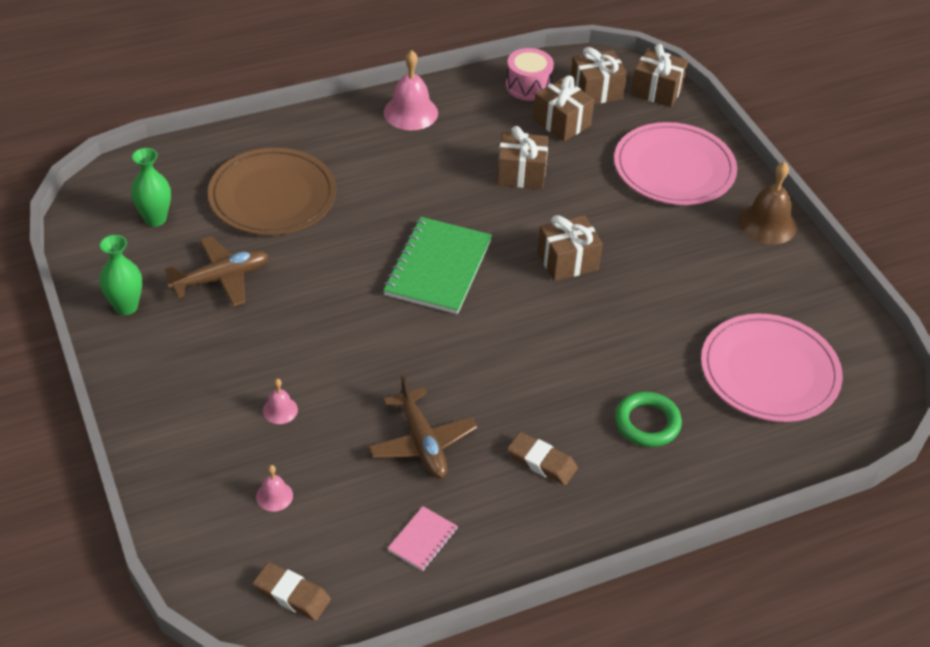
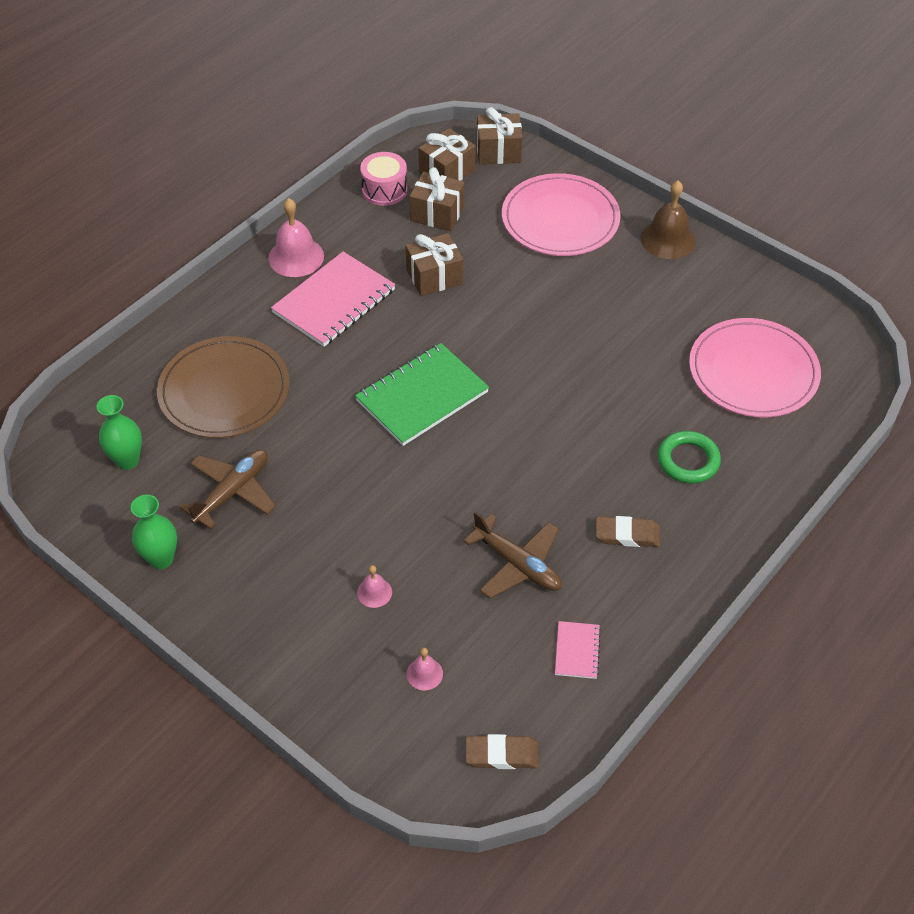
camera: 25 degrees left, 5 degrees up
(417, 160) = (334, 301): none -> pink notebook
(438, 268) = (422, 396): green notebook -> green notebook turned 60 degrees clockwise
(567, 261) = (528, 343): brown gift -> none

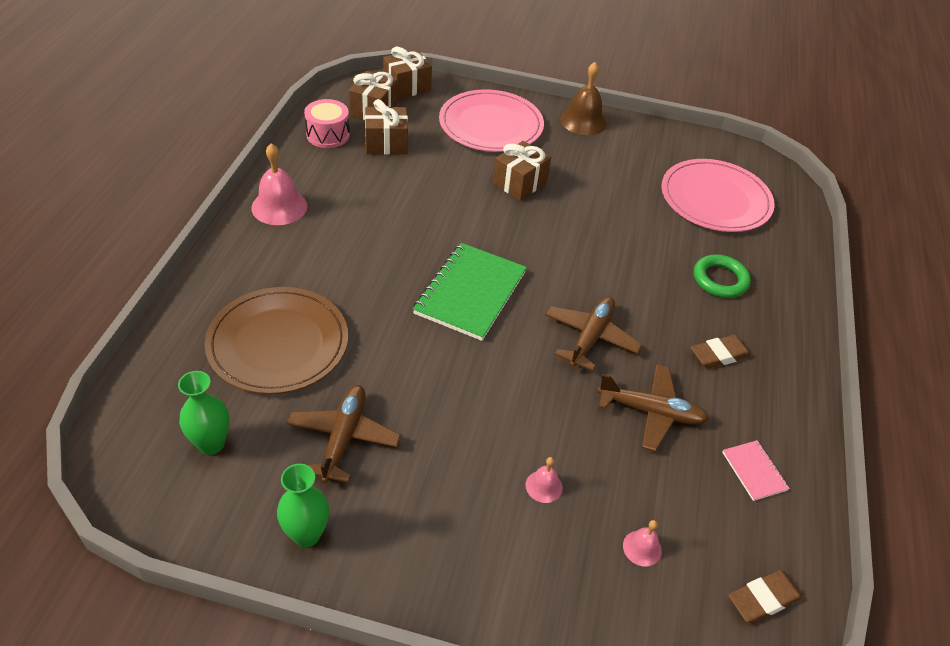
camera: 30 degrees left, 5 degrees down
(334, 301) = (338, 235): pink notebook -> none
(434, 277) = (416, 192): brown gift -> brown gift (519, 183)
(509, 476) = (590, 337): none -> brown plane

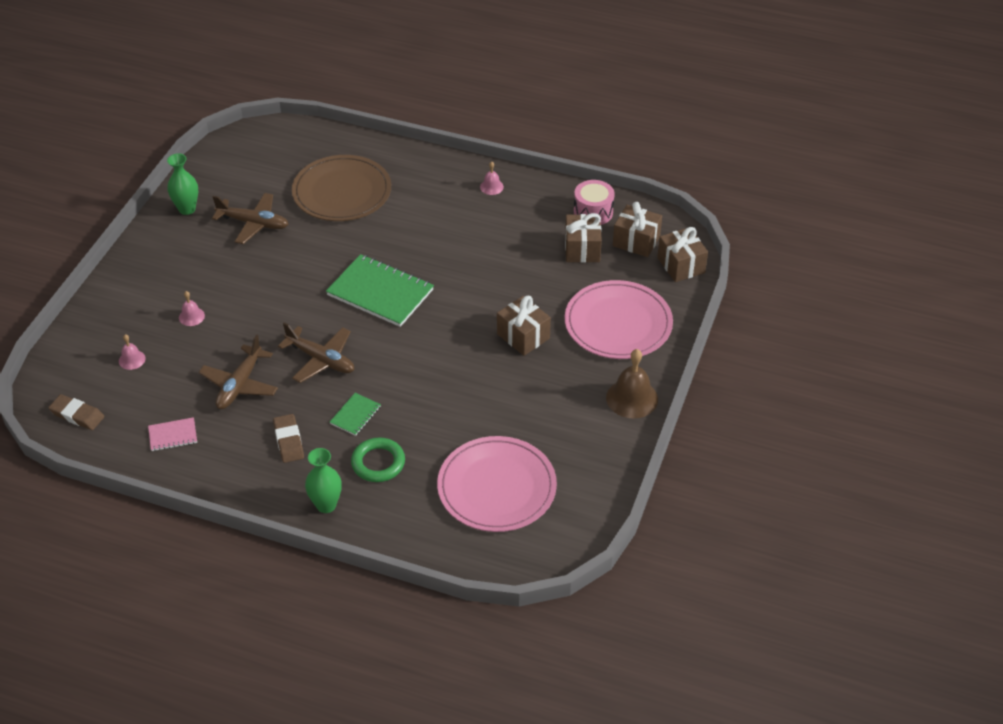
camera: 100 degrees right, 0 degrees up
(211, 444) = (262, 168): green vase -> green vase (326, 505)
(279, 207) = (491, 187): pink bell -> pink bell, size x0.52
(663, 301) = (355, 415): none -> green notebook
(763, 599) = (77, 415): brown eraser -> brown eraser turned 45 degrees counterclockwise

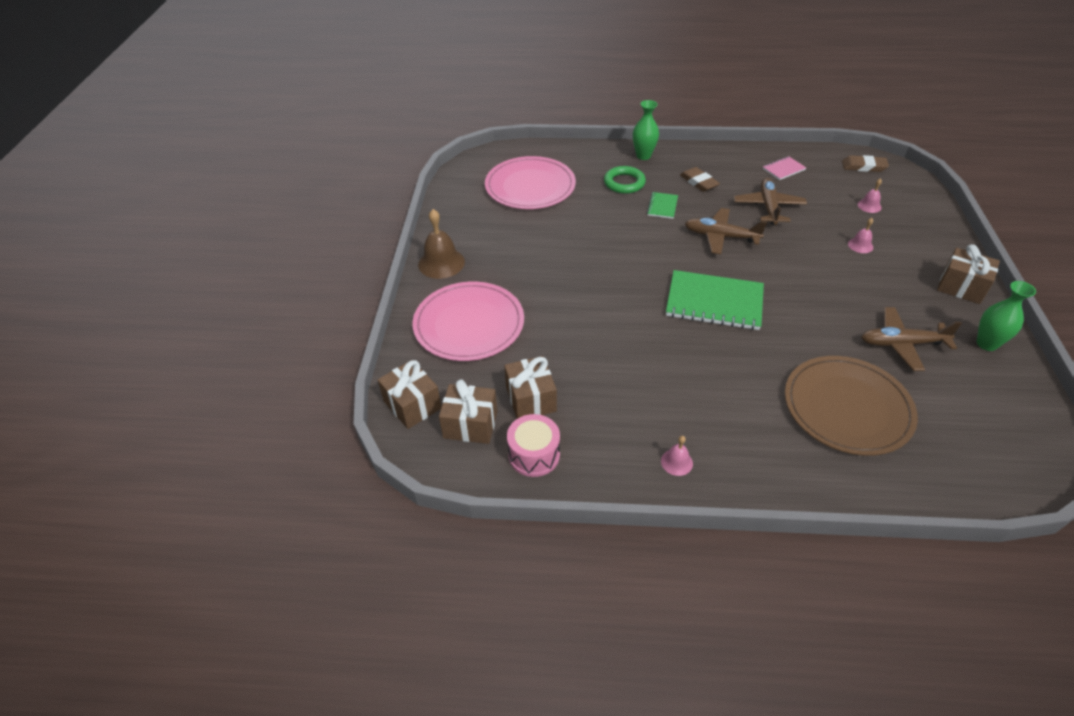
camera: 165 degrees right, 0 degrees up
(523, 336) = (556, 292): brown gift -> brown gift (961, 287)

